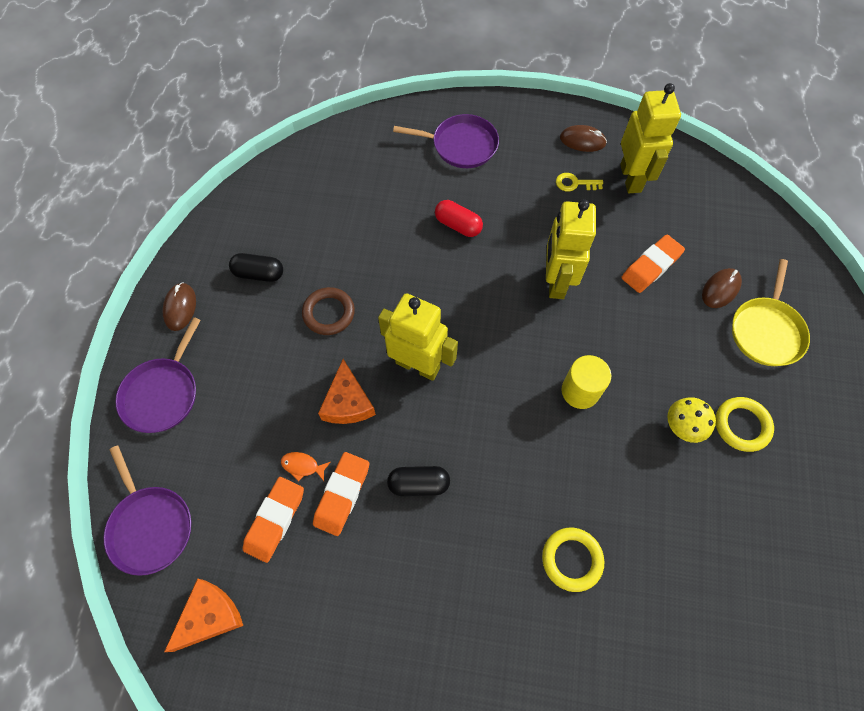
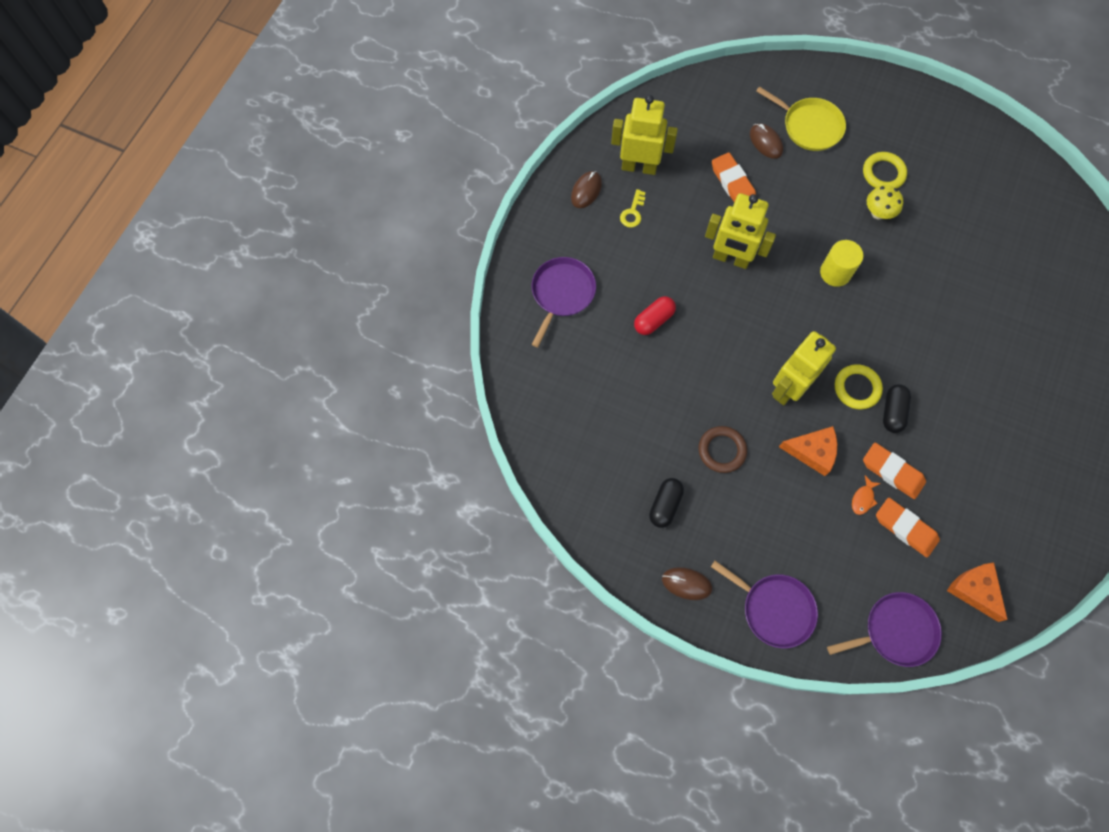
camera: 75 degrees left, 5 degrees up
(572, 559) = (966, 320): yellow ring -> yellow ring (857, 388)

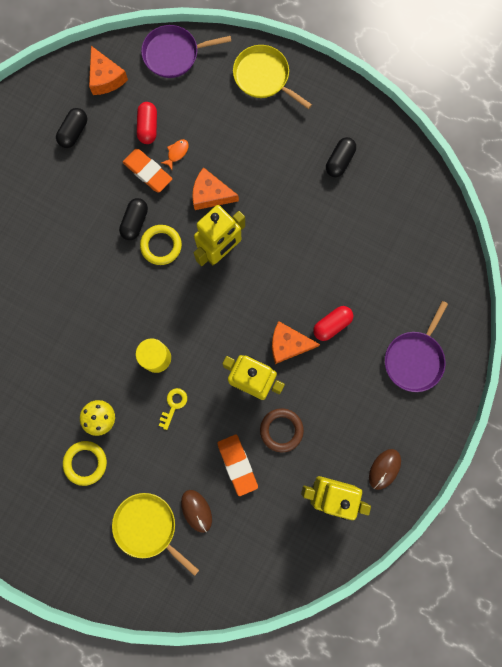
camera: 175 degrees left, 10 degrees up
(632, 212) = (340, 440): yellow key -> yellow key (174, 405)
(686, 584) = (329, 101): brown mouse -> none
(698, 297) = (288, 344): none -> orange cheese
(721, 450) = (286, 202): brown ring -> brown ring (281, 430)
(774, 609) = (263, 77): purple pan -> yellow pan
(905, 528) = (148, 127): orange eraser -> red capsule
(993, 514) = (74, 132): none -> black capsule

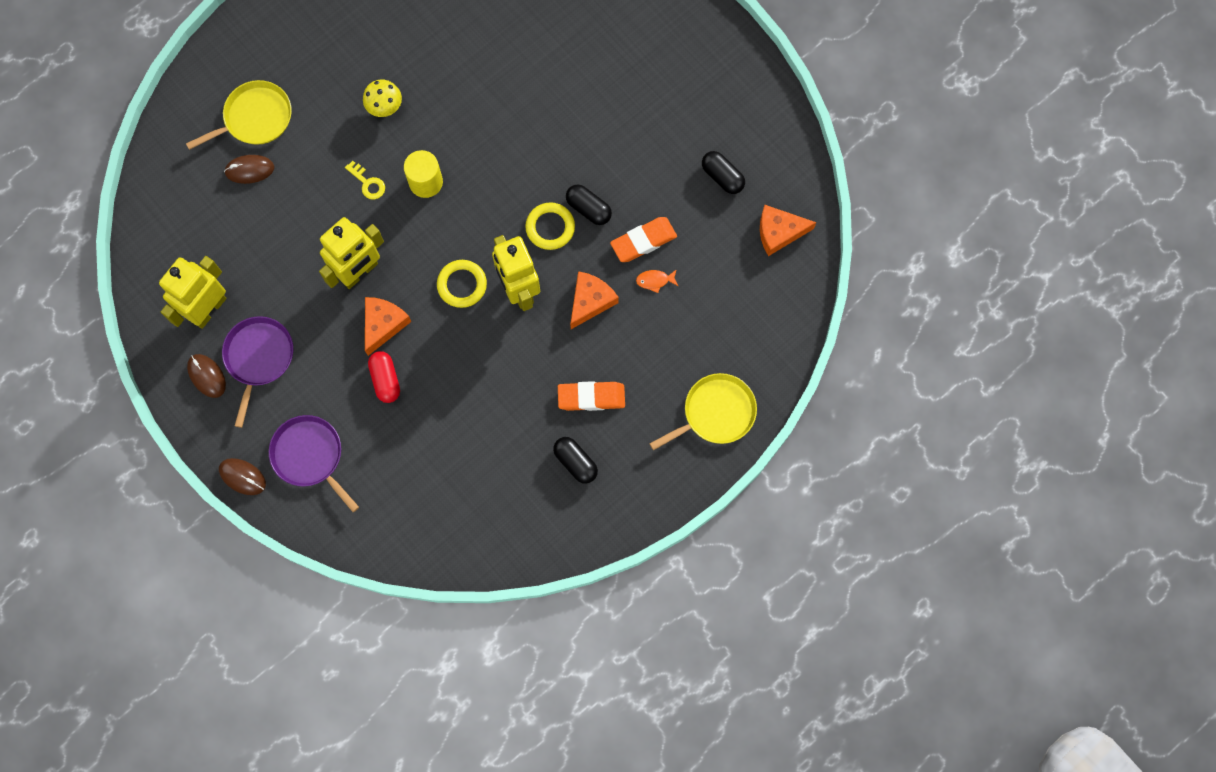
camera: 110 degrees right, 5 degrees down
(85, 463) = (345, 78): yellow ring -> yellow ring (462, 285)
(148, 127) = (699, 259): red capsule -> none
(174, 54) = (782, 318): purple pan -> purple pan (258, 358)
(177, 153) = (655, 280): orange fish -> orange fish turned 120 degrees clockwise
(237, 464) = (278, 226): orange eraser -> orange eraser (591, 397)
(281, 430) = (294, 284): brown ring -> none
(452, 404) = (242, 477): none -> brown mouse

